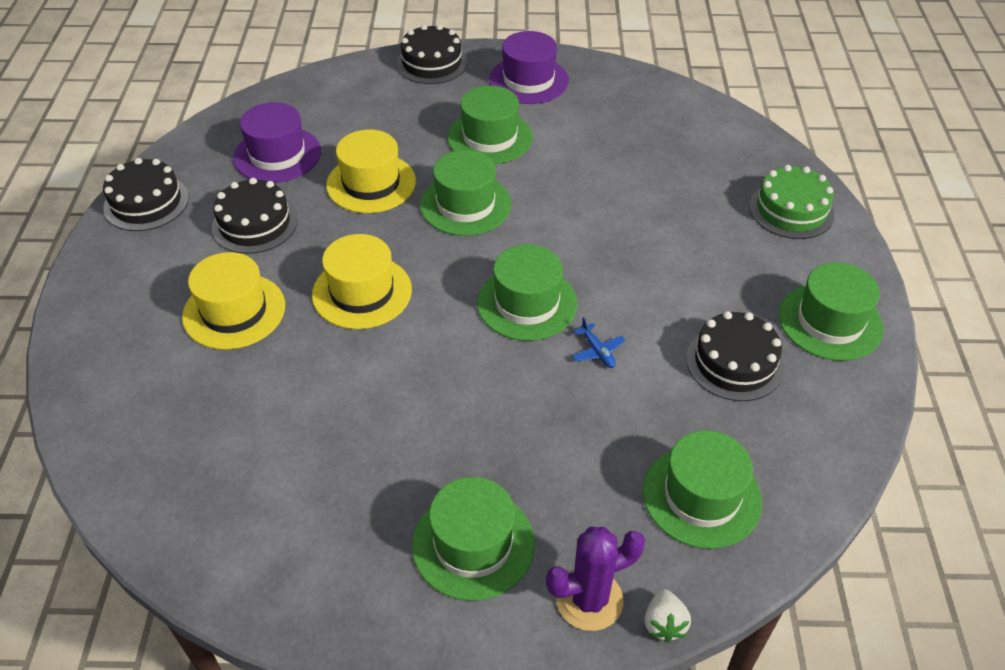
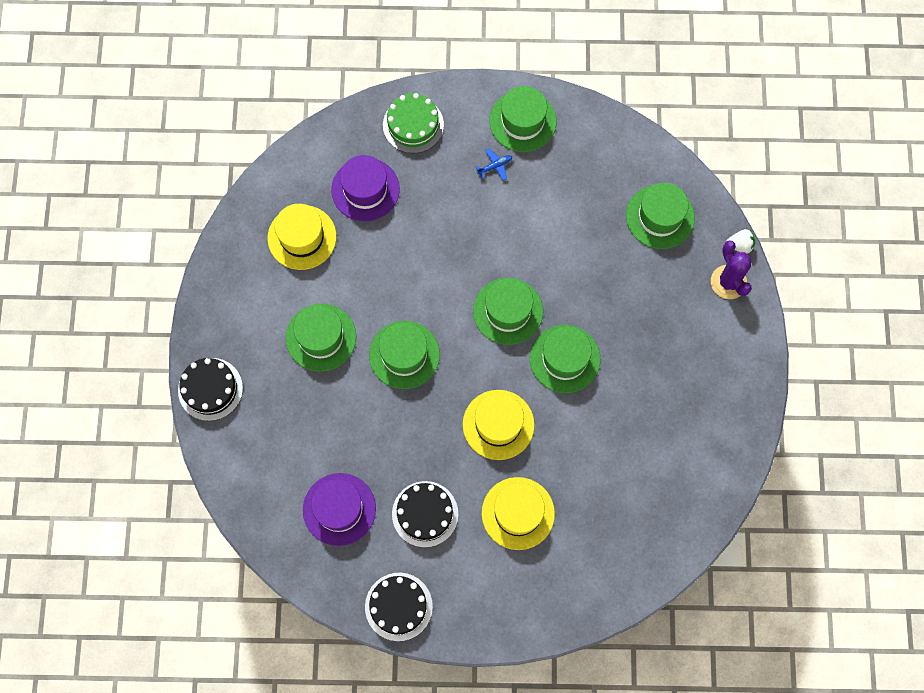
camera: 90 degrees left, 25 degrees up
(371, 183) = (377, 428): yellow hat -> yellow hat (302, 237)
(473, 544) = (697, 343): green hat -> green hat (564, 359)
(528, 80) = (241, 305): purple hat -> purple hat (365, 189)
(597, 351) = (551, 267): blue plane -> blue plane (495, 166)
(734, 362) = (559, 184): black cake -> none

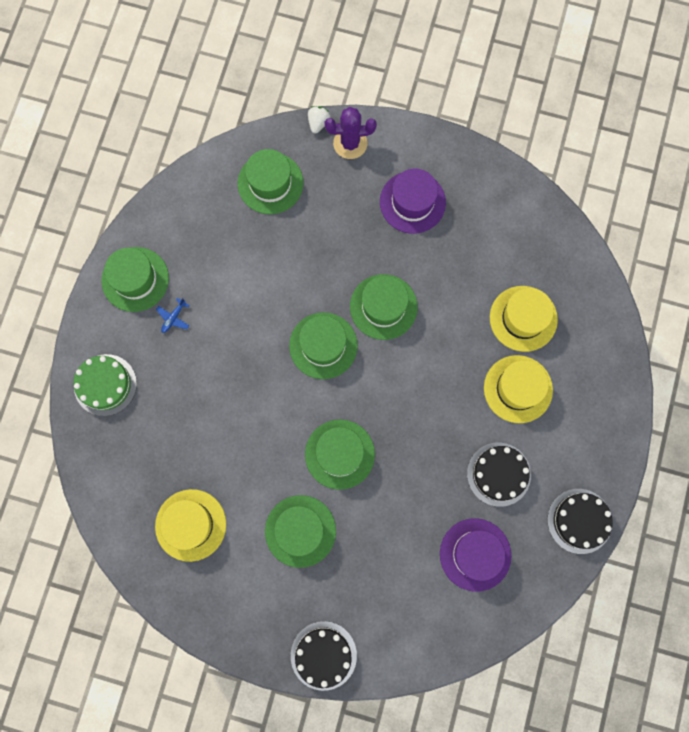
camera: 75 degrees left, 5 degrees up
(365, 189) = (159, 449): purple hat -> purple hat (412, 202)
(495, 166) = (173, 318): blue plane -> blue plane turned 135 degrees counterclockwise
(498, 424) = (430, 384): yellow hat -> yellow hat (523, 318)

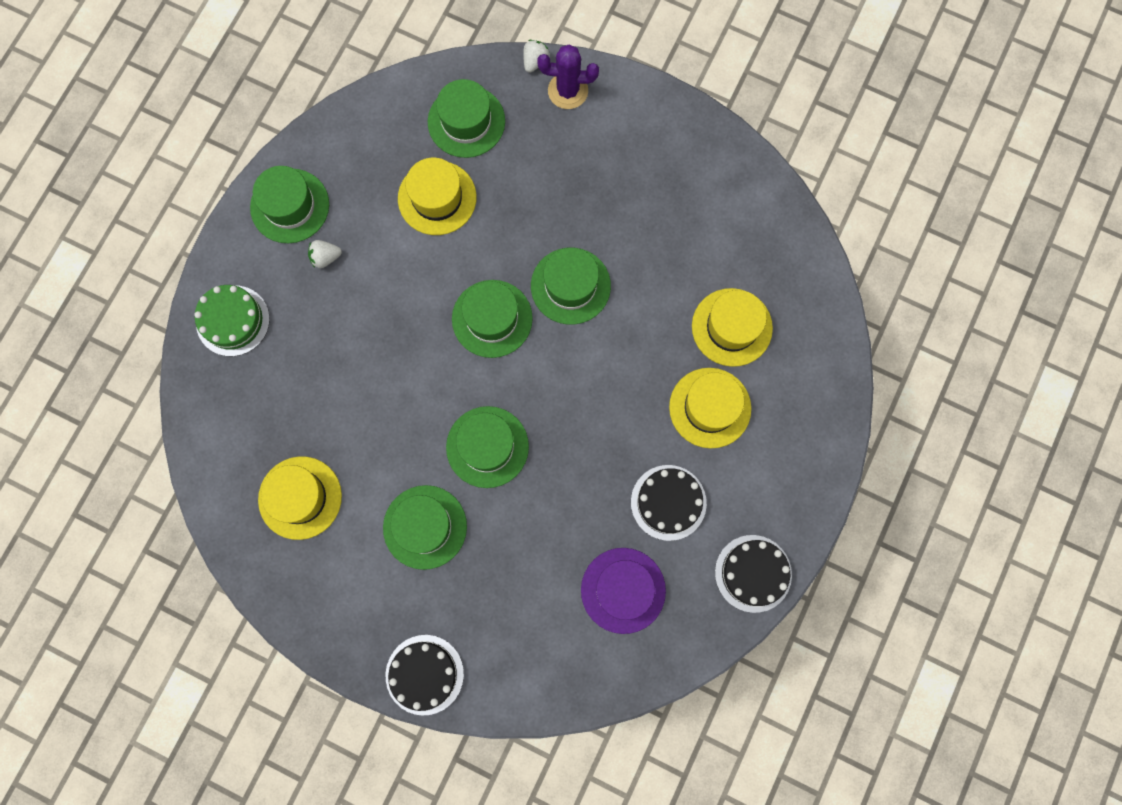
camera: 10 degrees right, 0 degrees up
(173, 318) = (325, 257): blue plane -> white strawberry
(258, 251) = (437, 198): none -> yellow hat
(412, 202) = (627, 171): purple hat -> none

